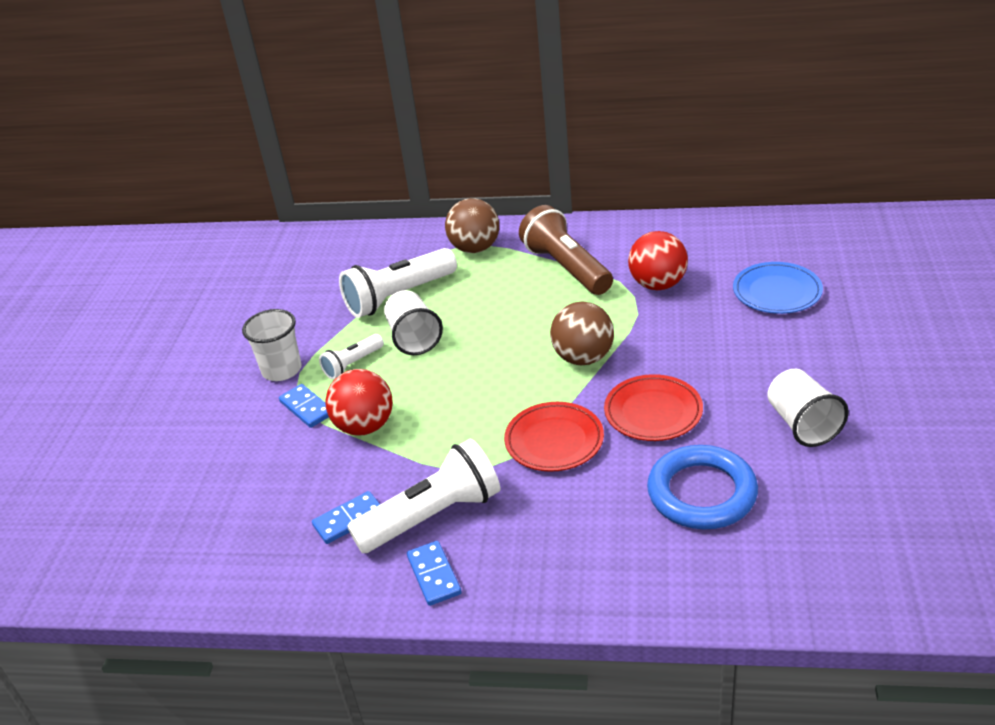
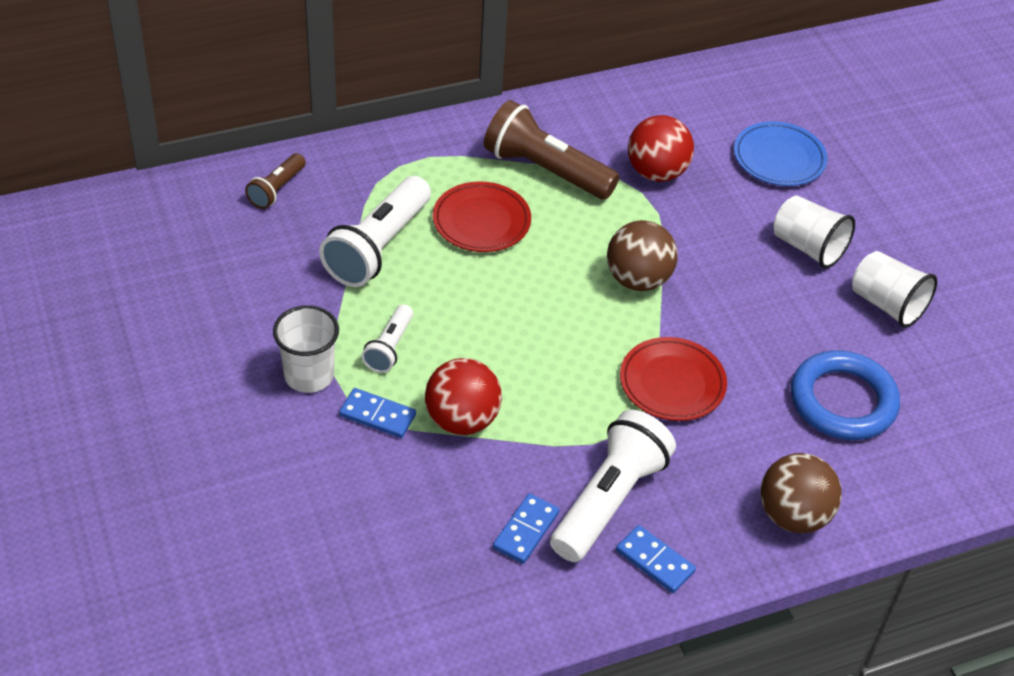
camera: 35 degrees left, 10 degrees up
(359, 248) = (277, 189): none -> brown flashlight
(414, 338) = (436, 297): white cup -> white cup (808, 247)
(475, 248) = (422, 163): brown ball -> brown ball (793, 515)
(653, 412) = (746, 326): red plate -> red plate (481, 221)

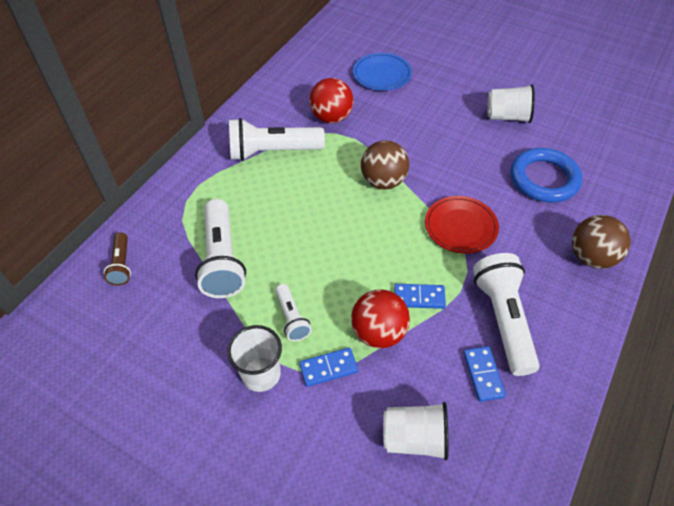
camera: 35 degrees left, 5 degrees up
(481, 221) = (267, 203): red plate -> none
(545, 170) = (273, 152): brown flashlight -> white flashlight
(655, 561) = (562, 337): blue domino -> blue domino (419, 297)
(808, 247) = (443, 111): white cup -> white cup (415, 438)

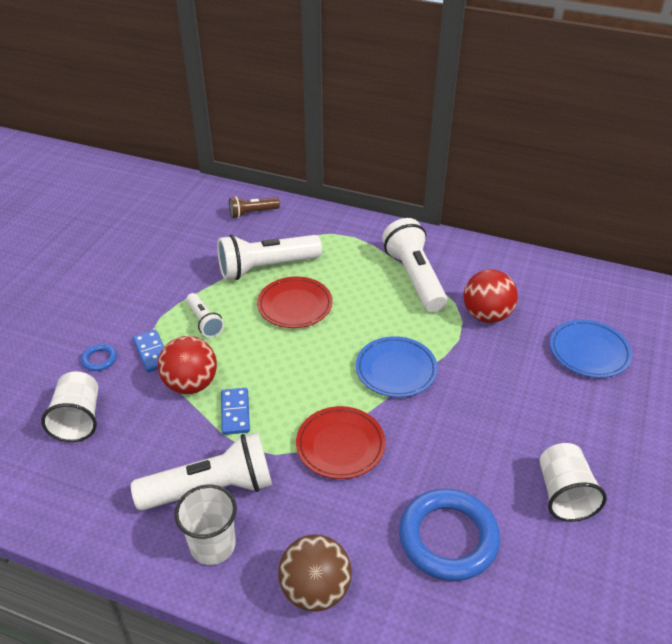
camera: 80 degrees right, 10 degrees down
(261, 374) = (147, 311): white cup -> white cup (213, 545)
(287, 241) = (295, 305): none -> red plate
(292, 318) = (204, 322): white flashlight -> white flashlight turned 90 degrees counterclockwise
(329, 422) = (99, 359): none -> blue ring
(383, 181) = (396, 370): brown ball -> blue plate
(483, 374) = (143, 471): blue domino -> none

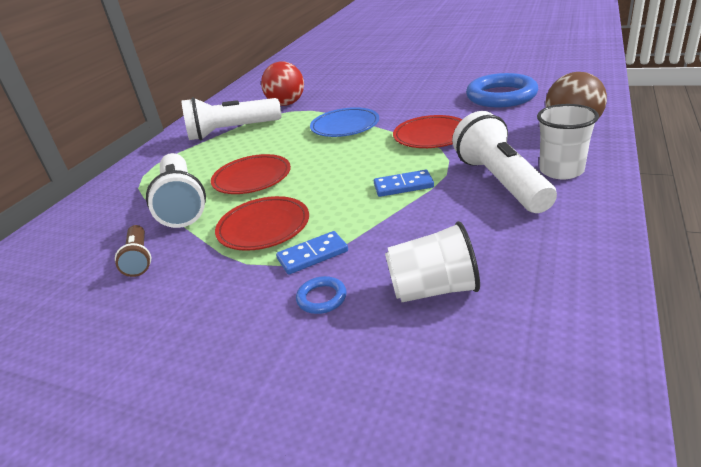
camera: 85 degrees left, 10 degrees down
(191, 384) = (365, 218): red ball -> none
(204, 322) = (264, 227): white flashlight -> red plate
(252, 213) = (68, 229): brown flashlight -> brown flashlight (139, 259)
(564, 494) = (451, 73): white cup -> none
(589, 352) = (329, 76): blue plate -> none

